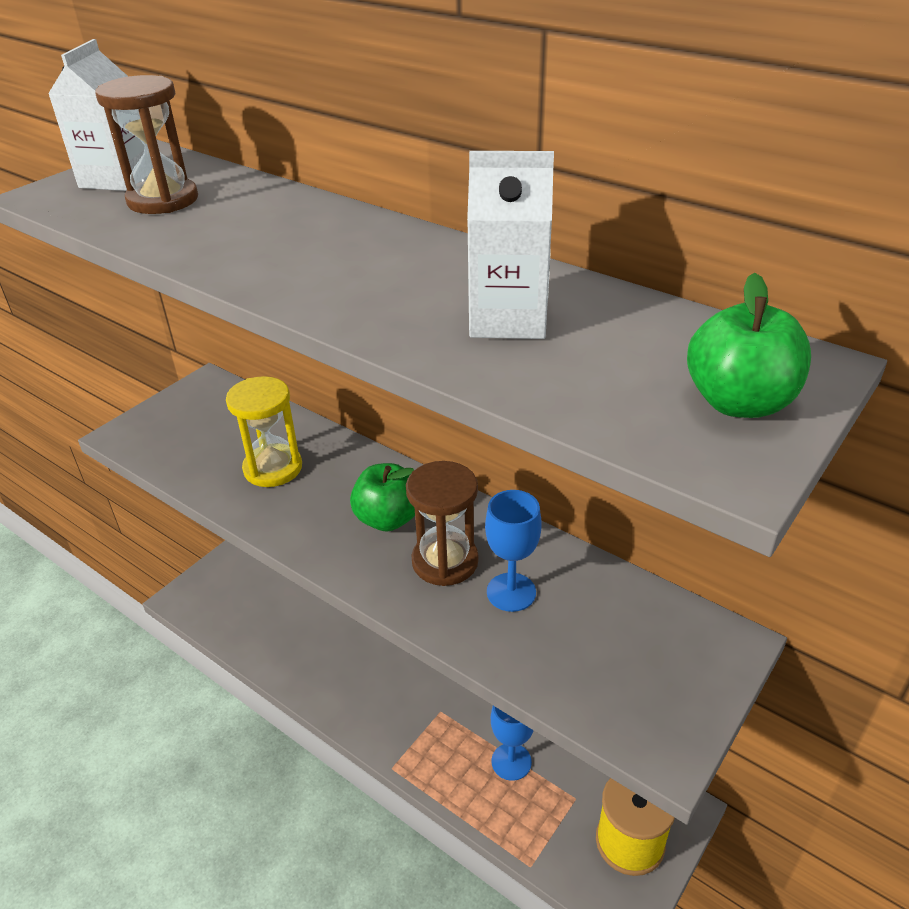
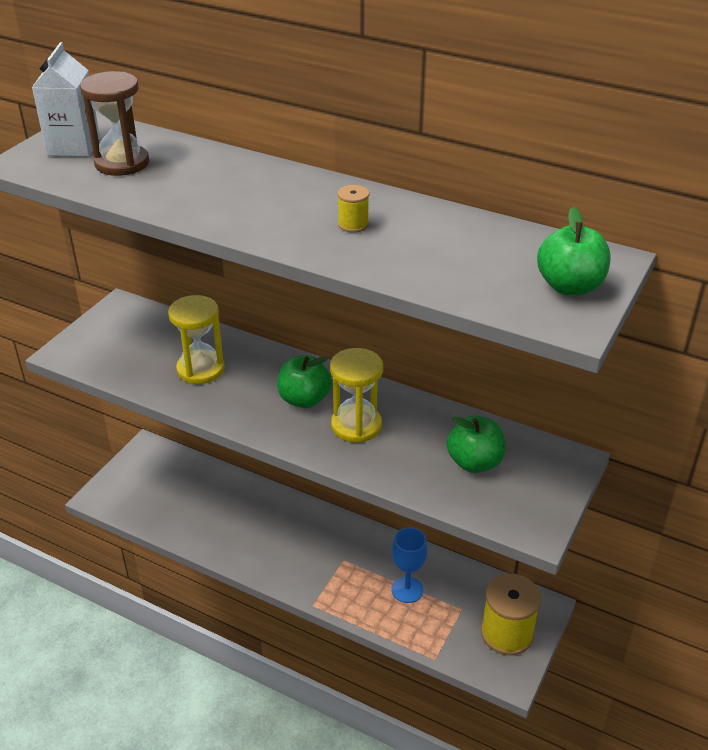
camera: 10 degrees left, 0 degrees up
(429, 290) = (353, 224): none -> yellow spool
(445, 561) = (356, 425): brown hourglass -> yellow hourglass
(508, 319) = (413, 242): white carton -> none
(511, 592) = (410, 442): blue goblet -> none
(592, 631) = (474, 462): none -> green apple

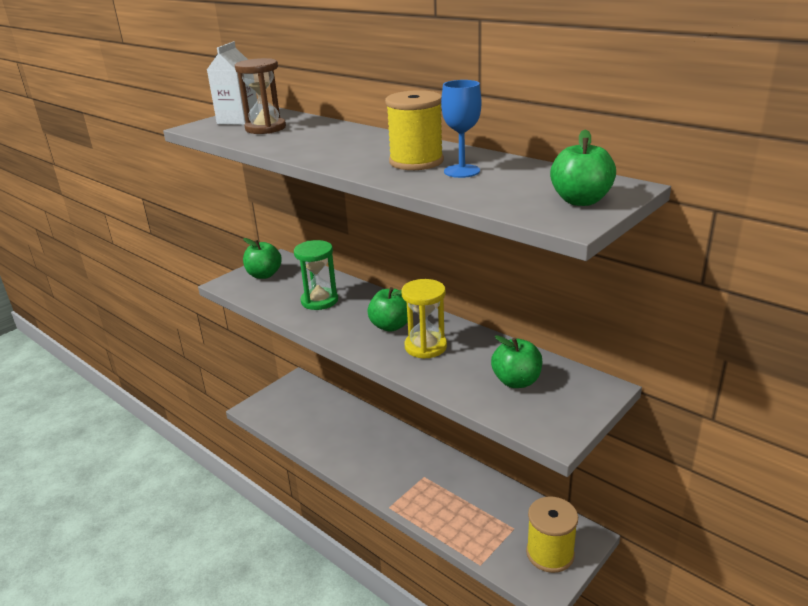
camera: 15 degrees right, 10 degrees down
(111, 334) = (264, 275): none -> green apple
(200, 369) = (319, 301): yellow hourglass -> green hourglass
(353, 224) = (416, 161): yellow spool -> yellow spool, size x2.15
(407, 590) = (471, 506): blue goblet -> blue goblet (462, 171)

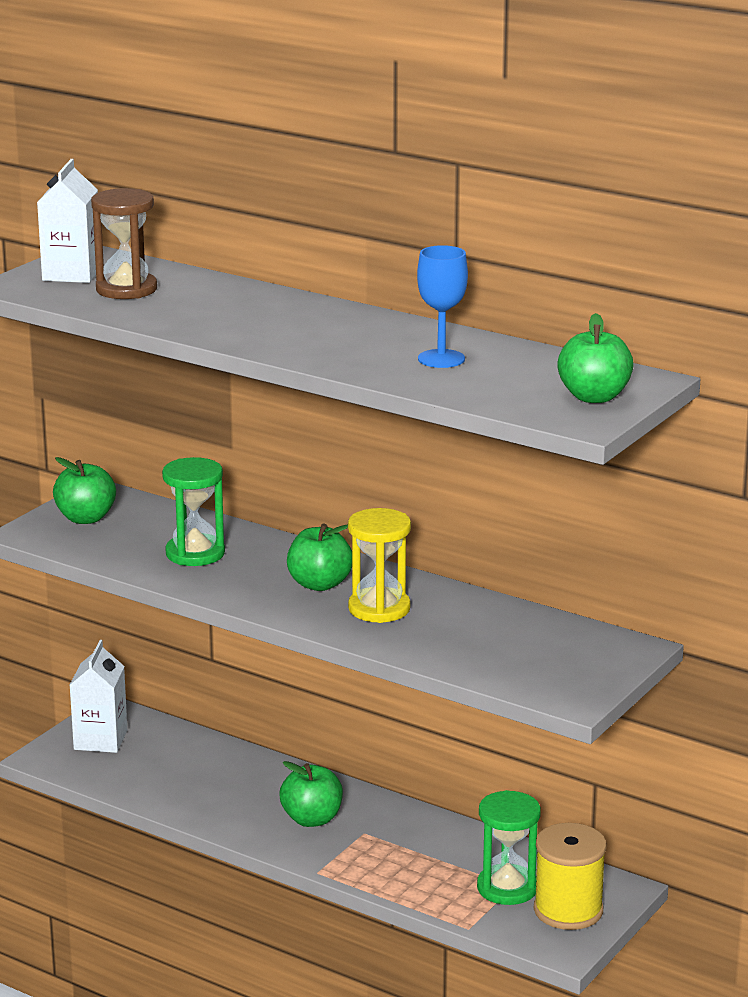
camera: 10 degrees left, 5 degrees down
(286, 398) = (100, 740): none -> white carton
(416, 161) = (376, 345): yellow spool -> none
(510, 530) = (507, 888): none -> green hourglass
(516, 381) = (515, 644): green apple -> green apple (312, 819)

